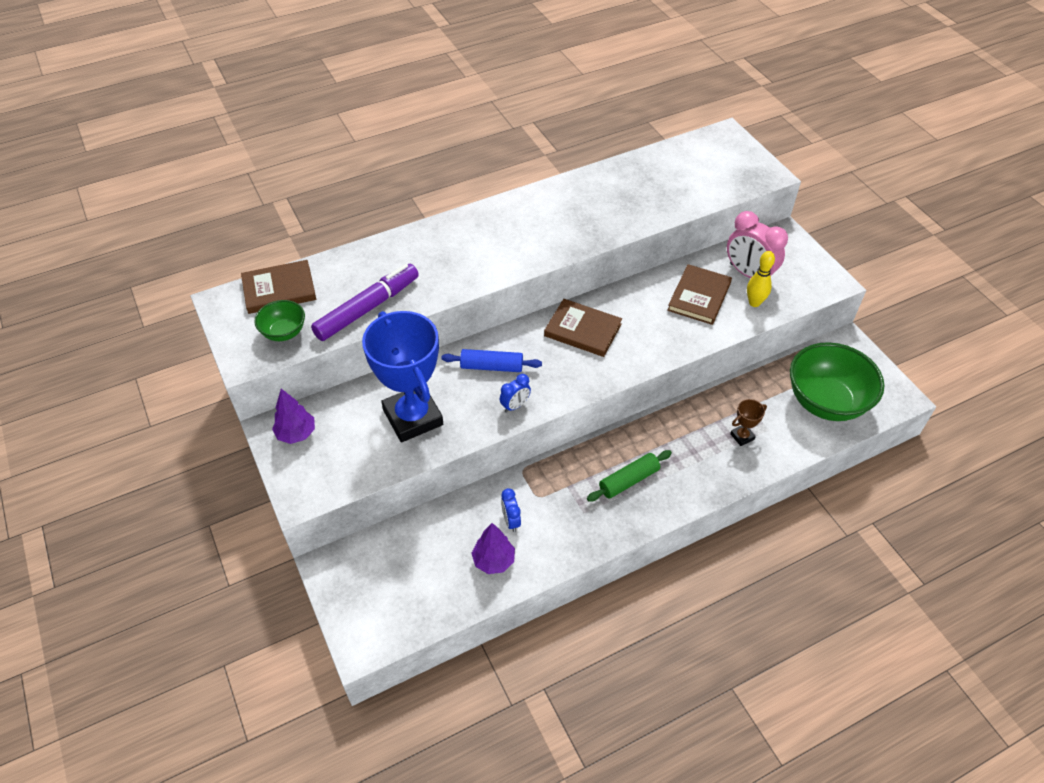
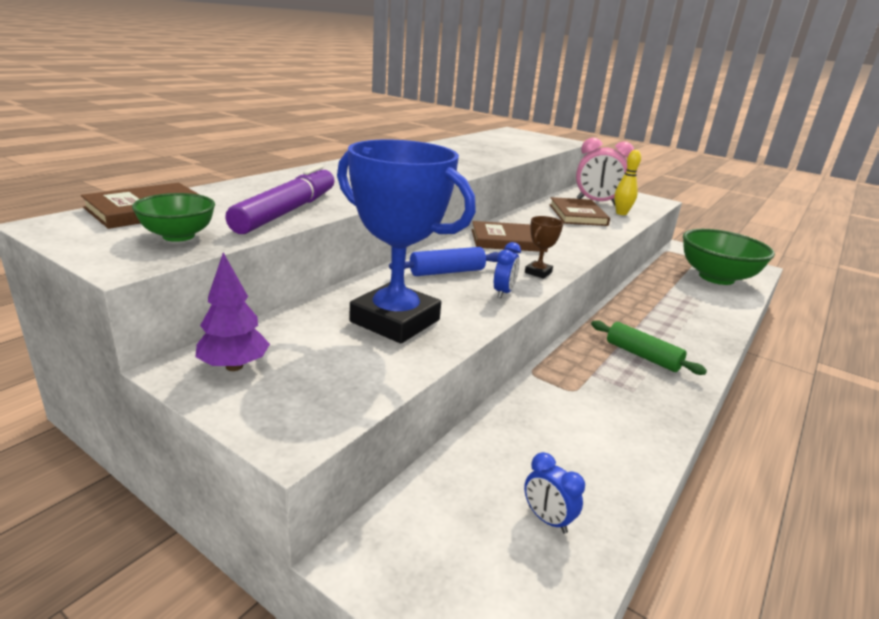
camera: 30 degrees left, 25 degrees down
(493, 560) = (591, 465): purple tree -> none
(511, 521) = (568, 420): blue clock -> blue clock (547, 519)
(629, 480) = (642, 356): green rolling pin -> green rolling pin turned 75 degrees counterclockwise
(742, 436) = (690, 307): brown trophy -> brown trophy (538, 272)

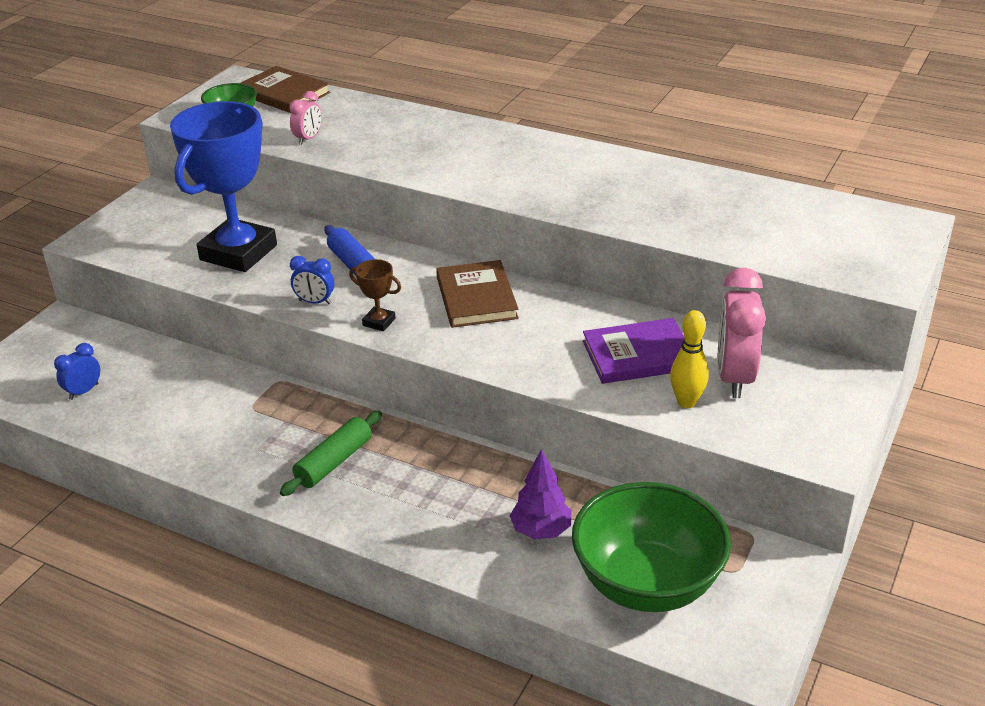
camera: 85 degrees right, 10 degrees up
(234, 366) = (160, 206): purple tree -> purple tree (541, 531)
(287, 211) = (308, 139): purple marker -> pink clock
(577, 215) = (638, 355): brown book -> purple book

